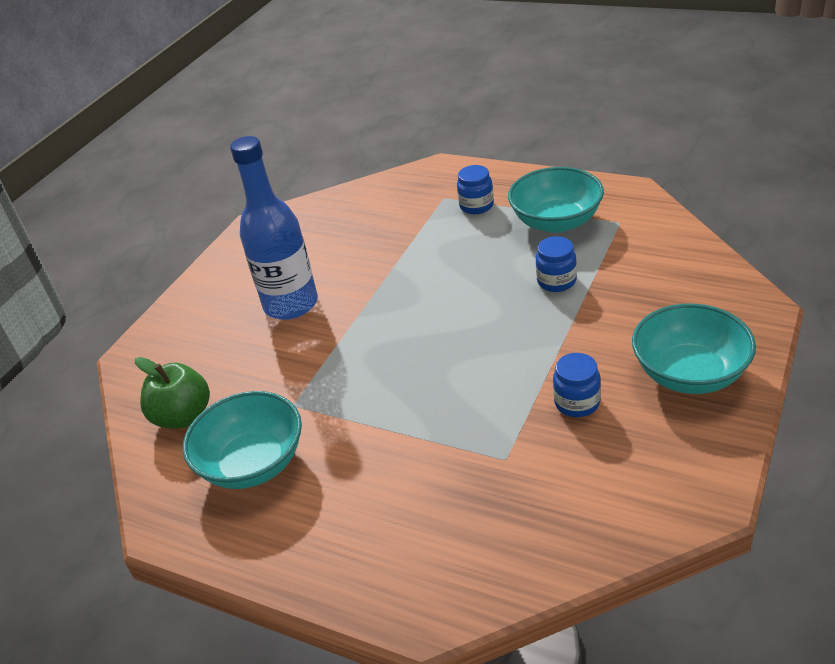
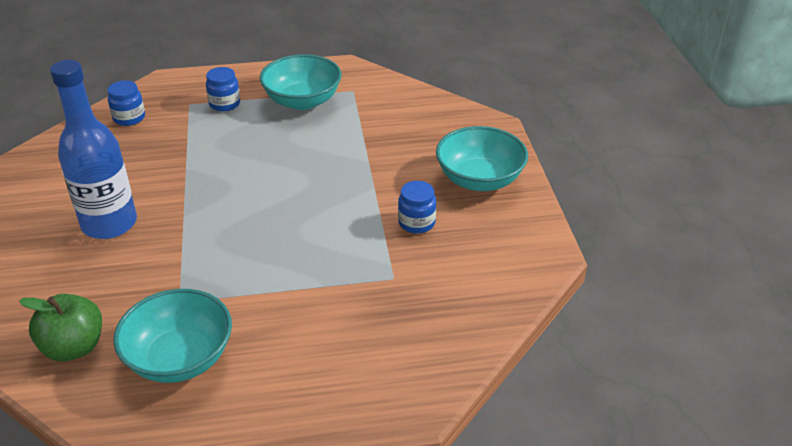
camera: 40 degrees left, 0 degrees up
(556, 281) = (336, 144): blue jar -> blue jar (129, 118)

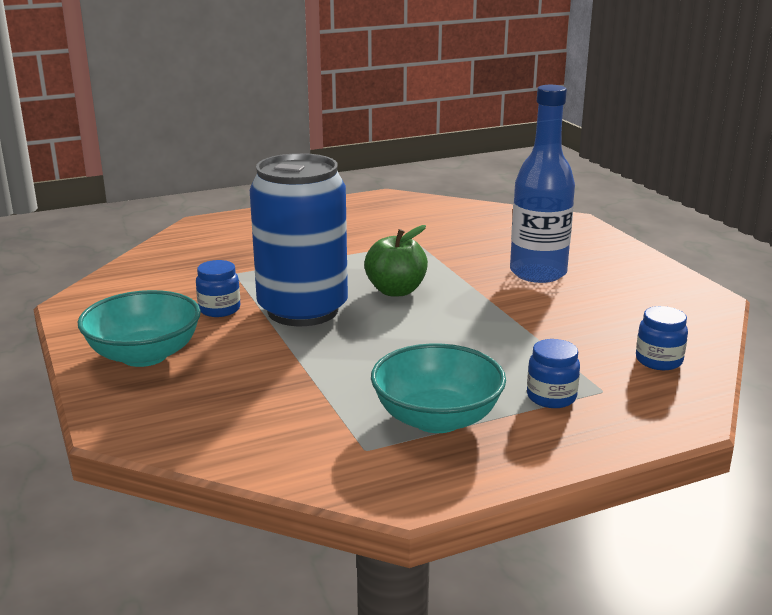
camera: 165 degrees right, 15 degrees down
(74, 347) = (472, 217): green apple -> green apple (396, 291)
(180, 358) = (388, 221): turquoise bowl -> none
(346, 209) = (303, 310): none -> blue can

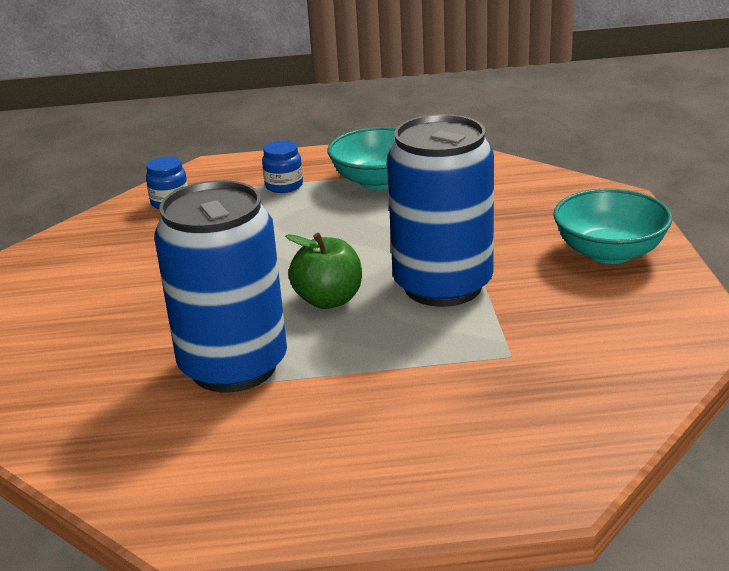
camera: 160 degrees left, 5 degrees up
(219, 309) = (534, 298): blue jar -> none
(430, 249) = (233, 366): none -> blue can
(538, 273) = (150, 306): blue bottle -> none

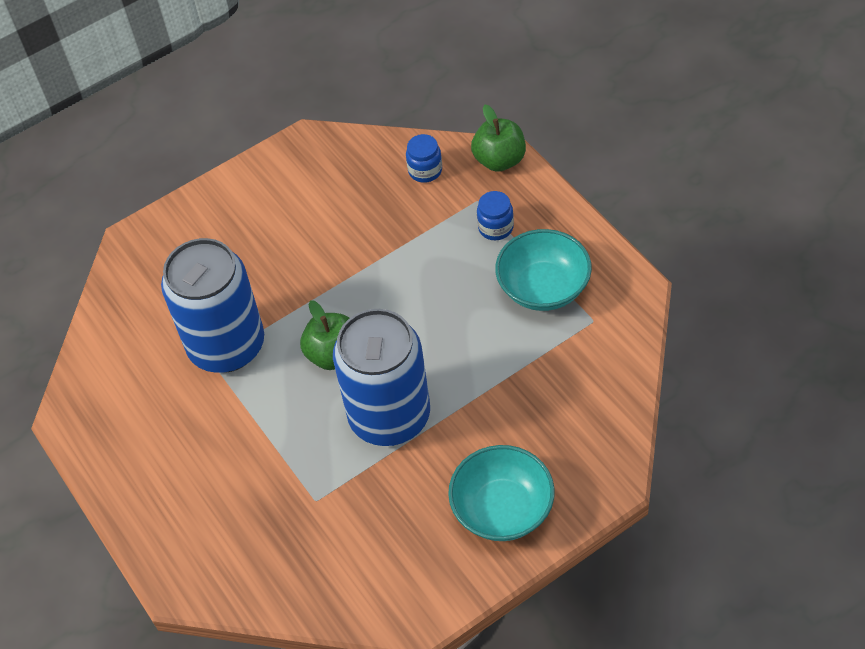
camera: 65 degrees right, 25 degrees up
(212, 168) = (499, 160): none -> green apple

